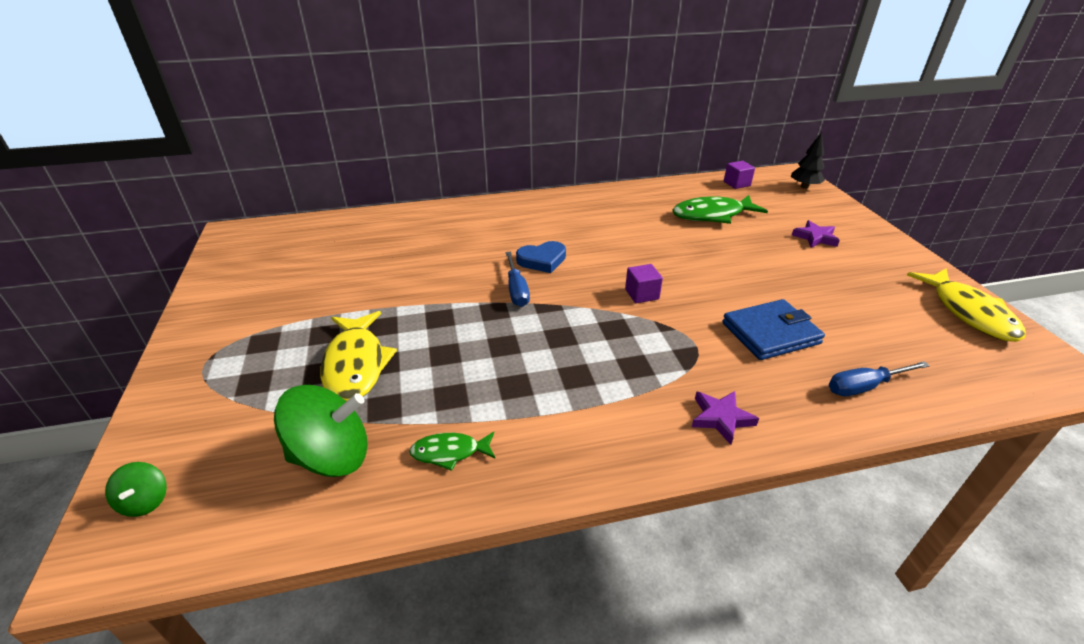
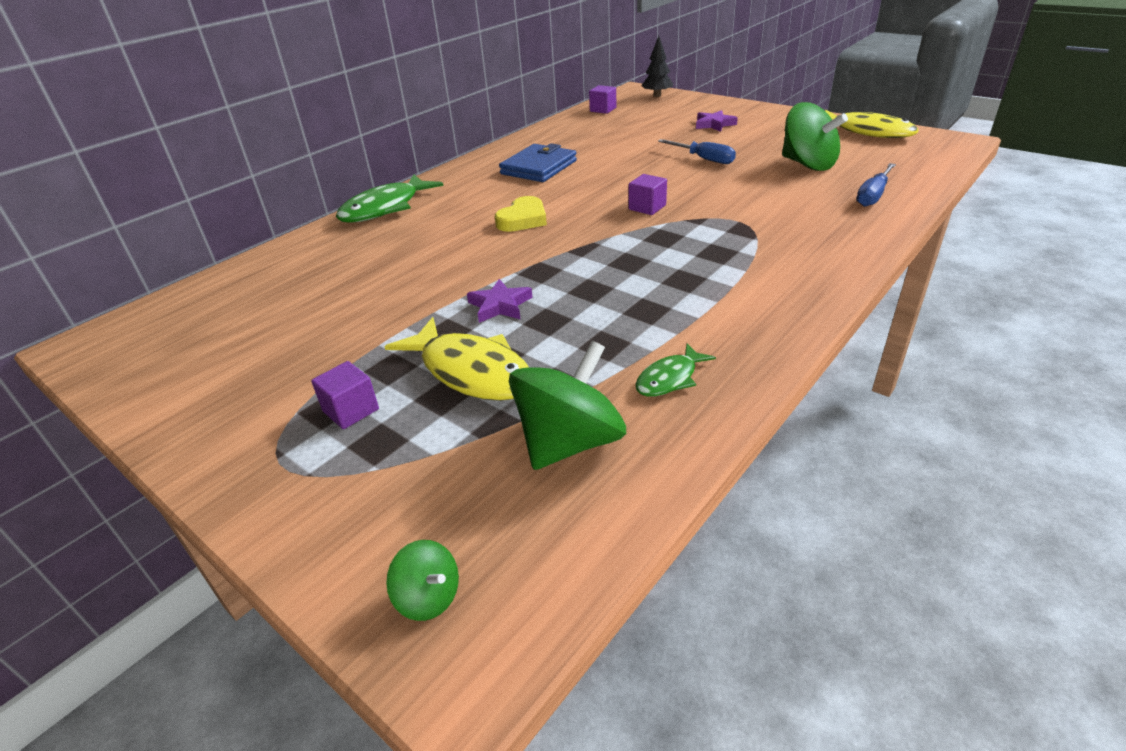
camera: 35 degrees left, 0 degrees up
(271, 351) = (351, 410): none -> purple cube
(516, 290) = (536, 249): blue screwdriver -> blue screwdriver (704, 159)
(542, 260) = (523, 219): blue heart -> yellow heart
(712, 215) = (617, 136): green fish -> green fish (385, 208)
(721, 418) = (821, 254): purple star -> purple star (500, 305)
(770, 333) = (774, 192): blue wallet -> blue wallet (538, 167)
(846, 320) = (808, 164): none -> green spinning top

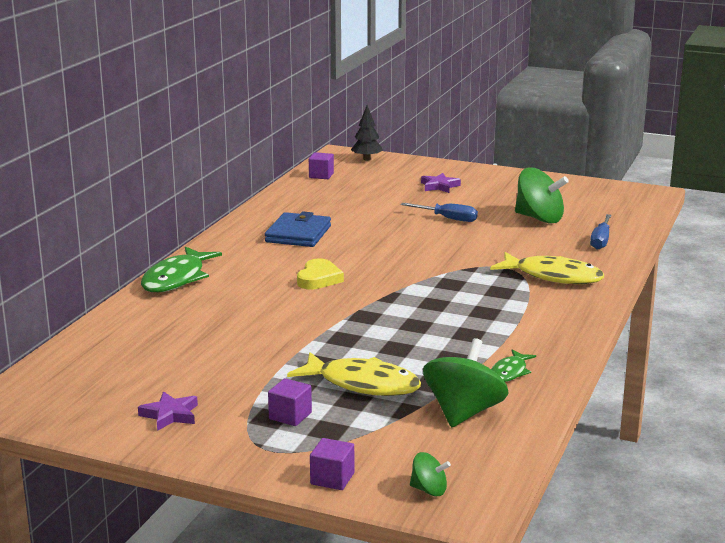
camera: 20 degrees left, 15 degrees down
(500, 305) = (350, 342): purple star -> purple star (170, 415)
(647, 207) = (422, 262): purple cube -> purple cube (332, 478)
(866, 132) = (576, 188): yellow fish -> yellow fish (553, 276)

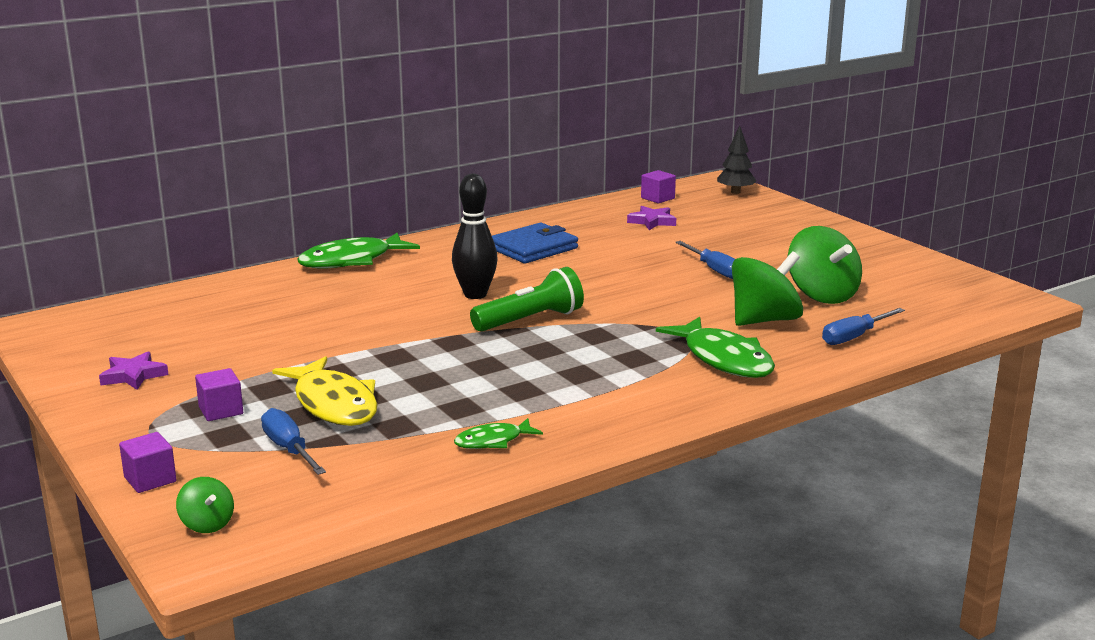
camera: 35 degrees right, 0 degrees up
(319, 279) = (475, 294): yellow heart -> black bowling pin
(389, 286) = (530, 320): none -> green flashlight
(389, 424) = (289, 449): none -> blue screwdriver
(439, 186) = (766, 235): purple star -> purple star (652, 221)
(464, 412) = (374, 464): green spinning top -> green spinning top (764, 320)
(553, 276) = (724, 359): yellow fish -> green fish

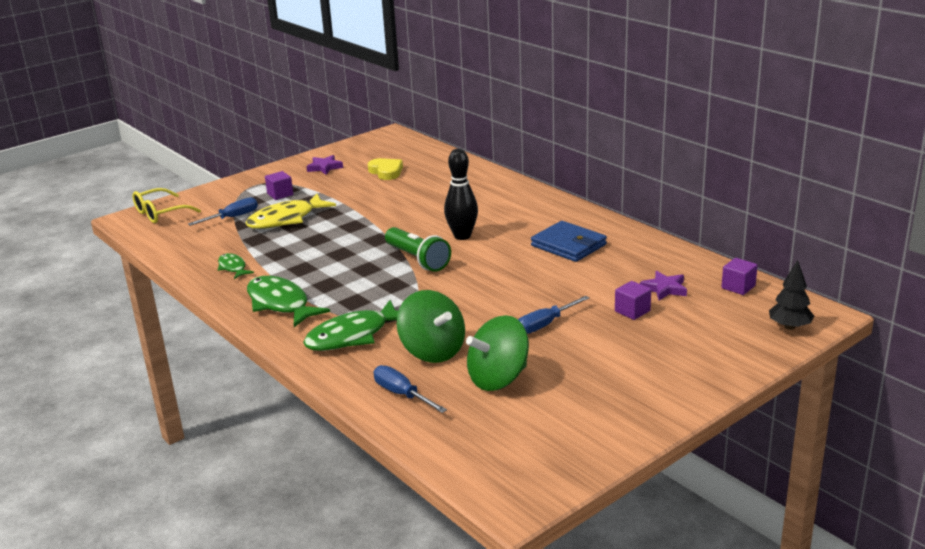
camera: 85 degrees right, 5 degrees up
(150, 479) = (206, 194): purple cube -> purple cube (632, 311)
(205, 331) = (386, 172): none -> yellow heart
(207, 524) = (160, 213): green spinning top -> yellow glasses
(352, 261) = (516, 189): green fish -> green fish (280, 304)

